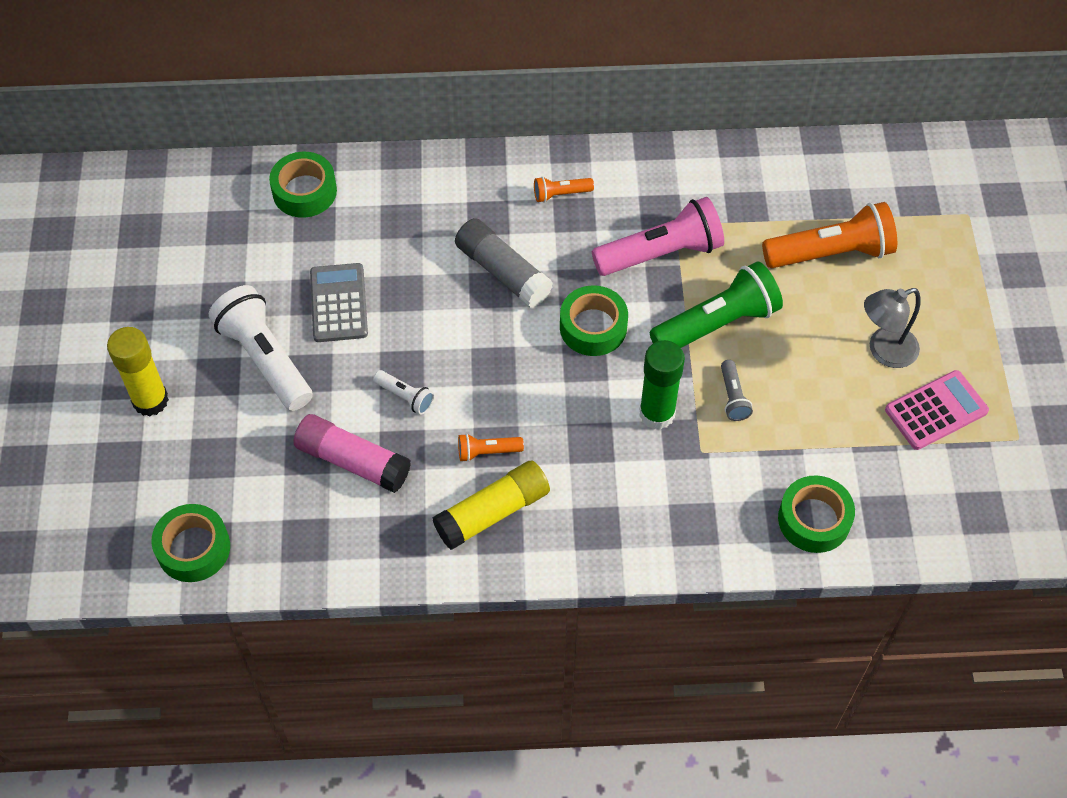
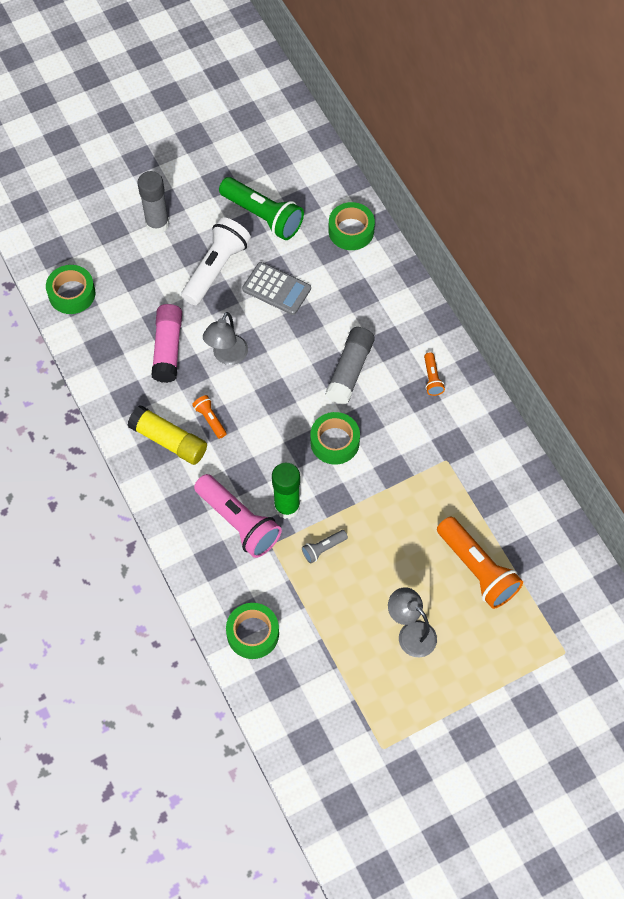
camera: 65 degrees right, 5 degrees up
(150, 400) = (157, 224): yellow glue stick -> grey glue stick
(339, 303) = (276, 289): grey calculator -> grey calculator turned 60 degrees clockwise
(405, 396) = (227, 356): white flashlight -> grey lamp
(560, 194) = (432, 378): orange flashlight -> orange flashlight turned 150 degrees counterclockwise
(661, 253) = (417, 459): pink flashlight -> pink flashlight (238, 522)
(717, 323) = (377, 517): green flashlight -> green flashlight (263, 216)
(936, 411) = (378, 684): pink calculator -> none

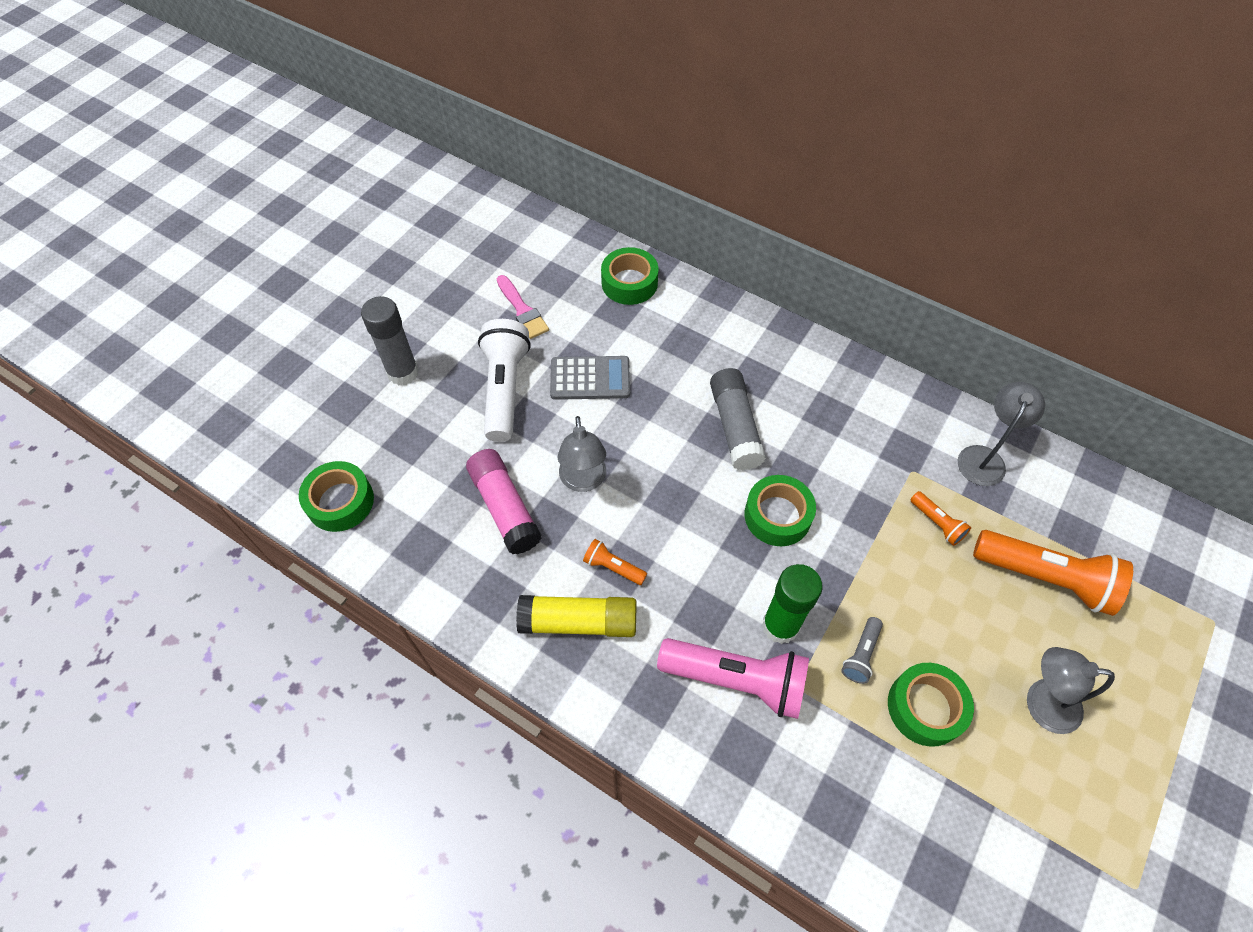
camera: 30 degrees left, 5 degrees down
(253, 633) = (861, 826): green tape -> green tape (925, 707)
(263, 216) = (522, 310): green flashlight -> pink brush
(432, 378) = (828, 391): orange flashlight -> orange flashlight (937, 523)
(503, 477) = (984, 457): none -> grey lamp

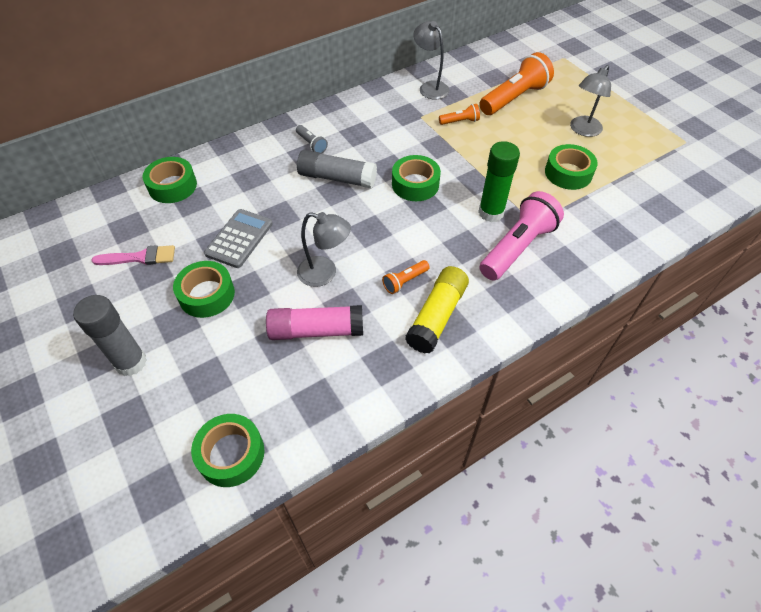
camera: 65 degrees left, 5 degrees down
(504, 389) = (207, 294): white flashlight -> green tape
(861, 655) = (526, 185): grey flashlight -> grey flashlight (311, 144)

